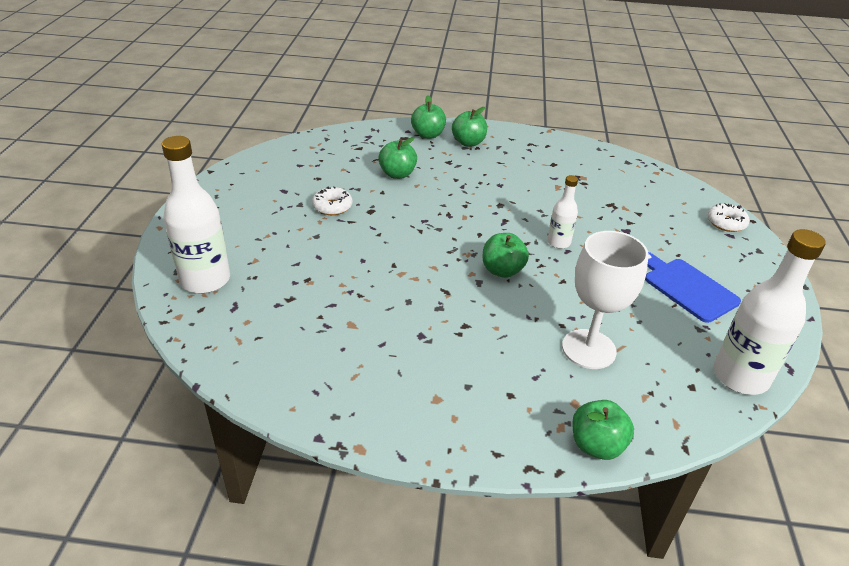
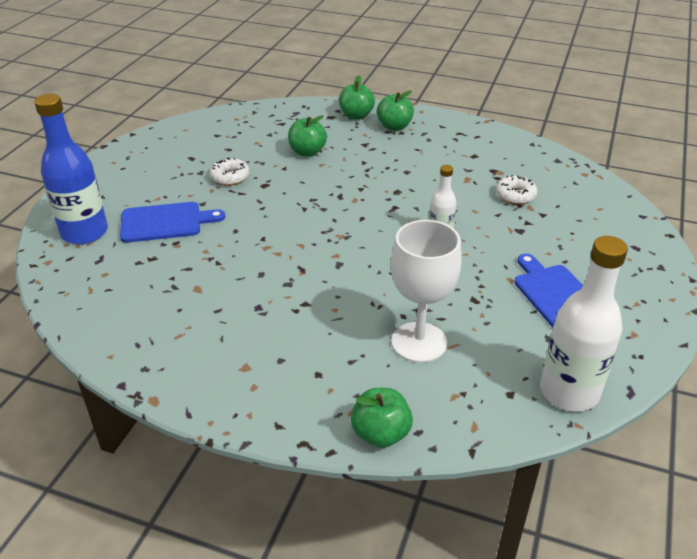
camera: 15 degrees right, 0 degrees up
(205, 280) = (84, 233): white bottle -> blue bottle
(287, 259) = (165, 222): none -> blue cutting board
(502, 270) = (367, 256): green apple -> none
(726, 223) = (637, 234): white donut -> white donut (515, 195)

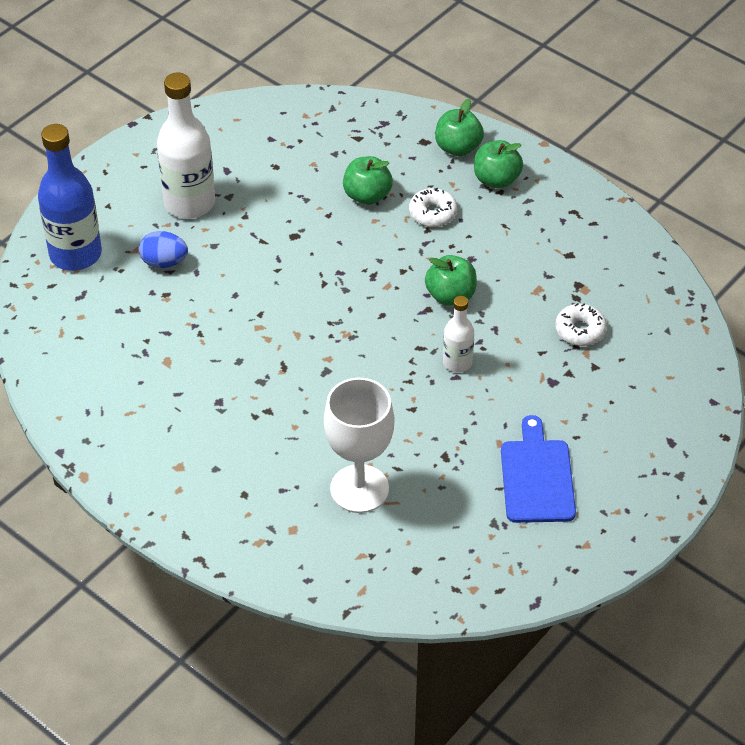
camera: 20 degrees right, 10 degrees up
(165, 222) = (164, 262): blue cutting board -> blue egg
(230, 177) = (259, 213): white donut -> white donut (433, 213)
(380, 434) = (273, 571): green apple -> green apple (450, 296)
(569, 392) = (475, 585): white bottle -> white bottle (189, 203)

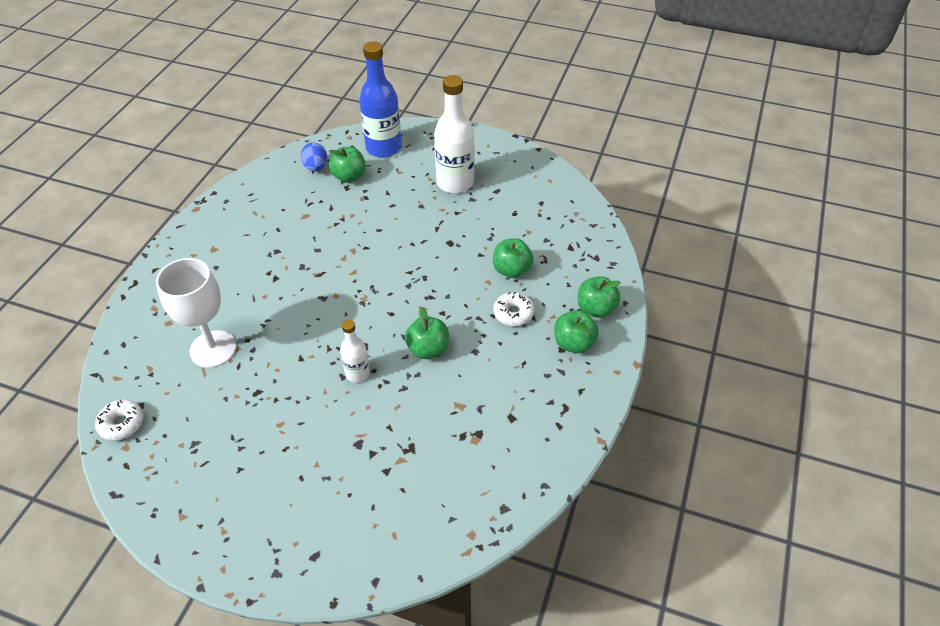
camera: 70 degrees right, 0 degrees up
(114, 301) = (349, 177): none -> green apple
(164, 262) = (394, 188): blue egg -> blue egg (316, 167)
(537, 477) = (249, 460): blue cutting board -> none
(580, 330) = (425, 449): white donut -> white donut (122, 424)

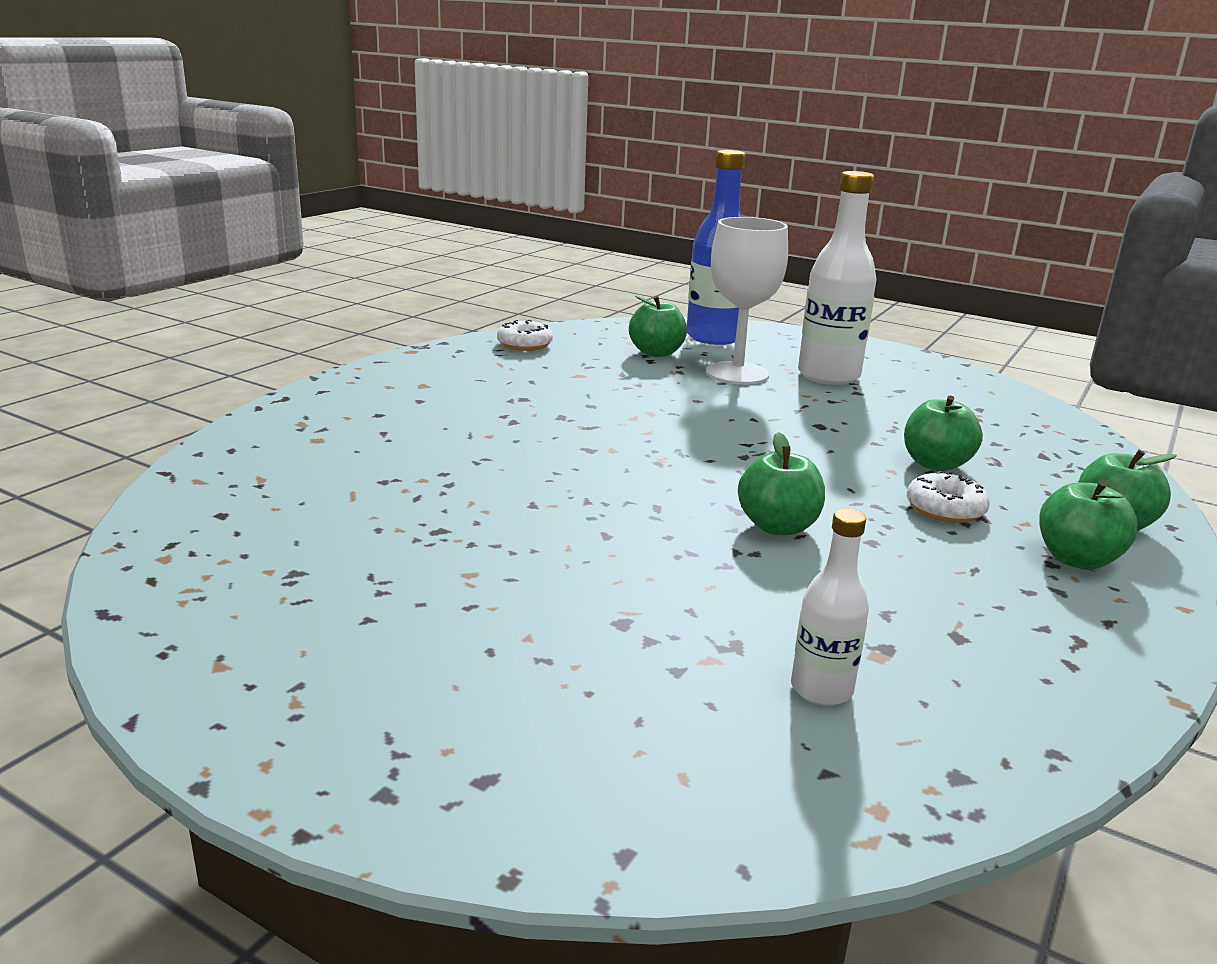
camera: 10 degrees right, 25 degrees down
(122, 424) = (175, 530): white donut -> white donut (524, 344)
(213, 349) = (380, 474): white goblet -> white goblet (737, 373)
(316, 167) = (606, 340): blue egg -> none
(357, 373) = (636, 535): white bottle -> white bottle (821, 689)

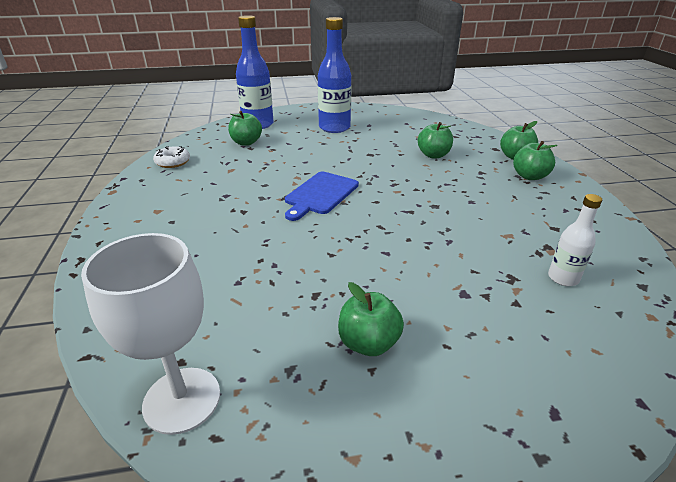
camera: 40 degrees left, 10 degrees up
(644, 442) = (320, 194): none -> blue cutting board
(737, 373) = (298, 140): white goblet -> white goblet (182, 399)
(778, 527) = (435, 211): green apple -> green apple (368, 343)
(828, 376) = (334, 128): white bottle -> blue bottle
(945, 509) = (467, 174): white donut -> none

